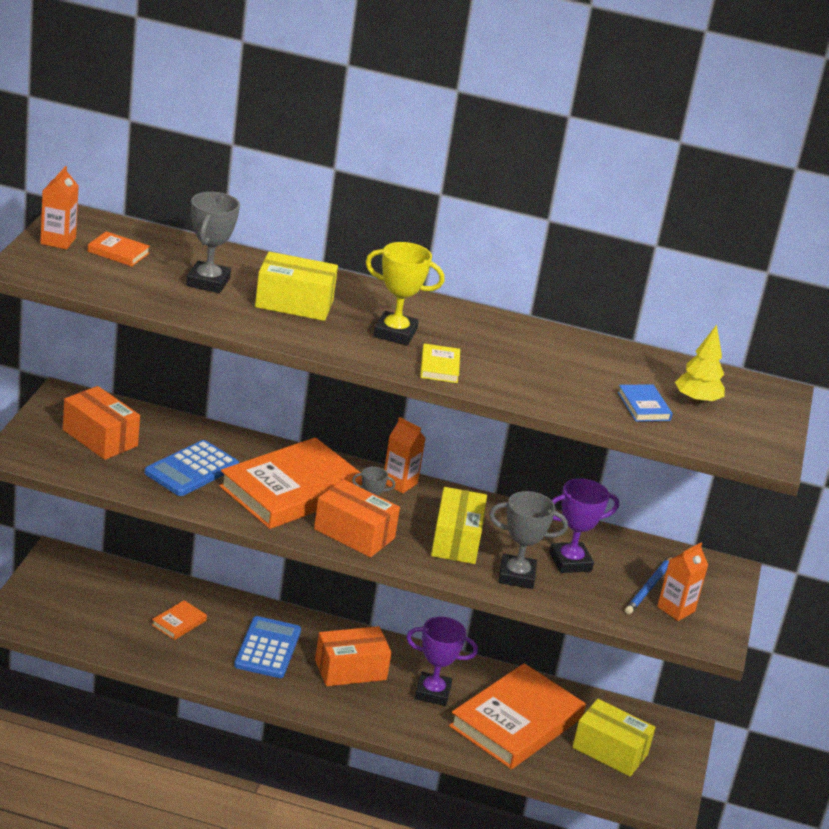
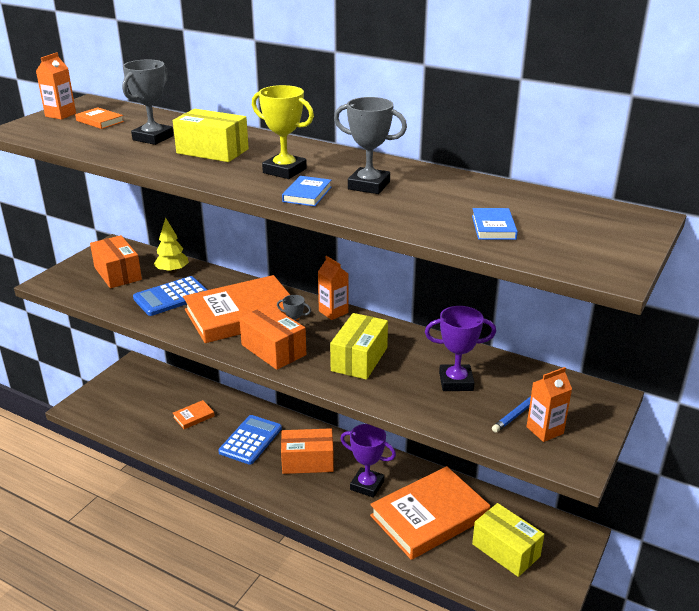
camera: 20 degrees right, 0 degrees up
(439, 367) = (307, 194): yellow book -> blue book
(516, 576) = (400, 391): grey trophy -> grey trophy (369, 185)
(696, 401) = (552, 224): yellow tree -> yellow tree (172, 271)

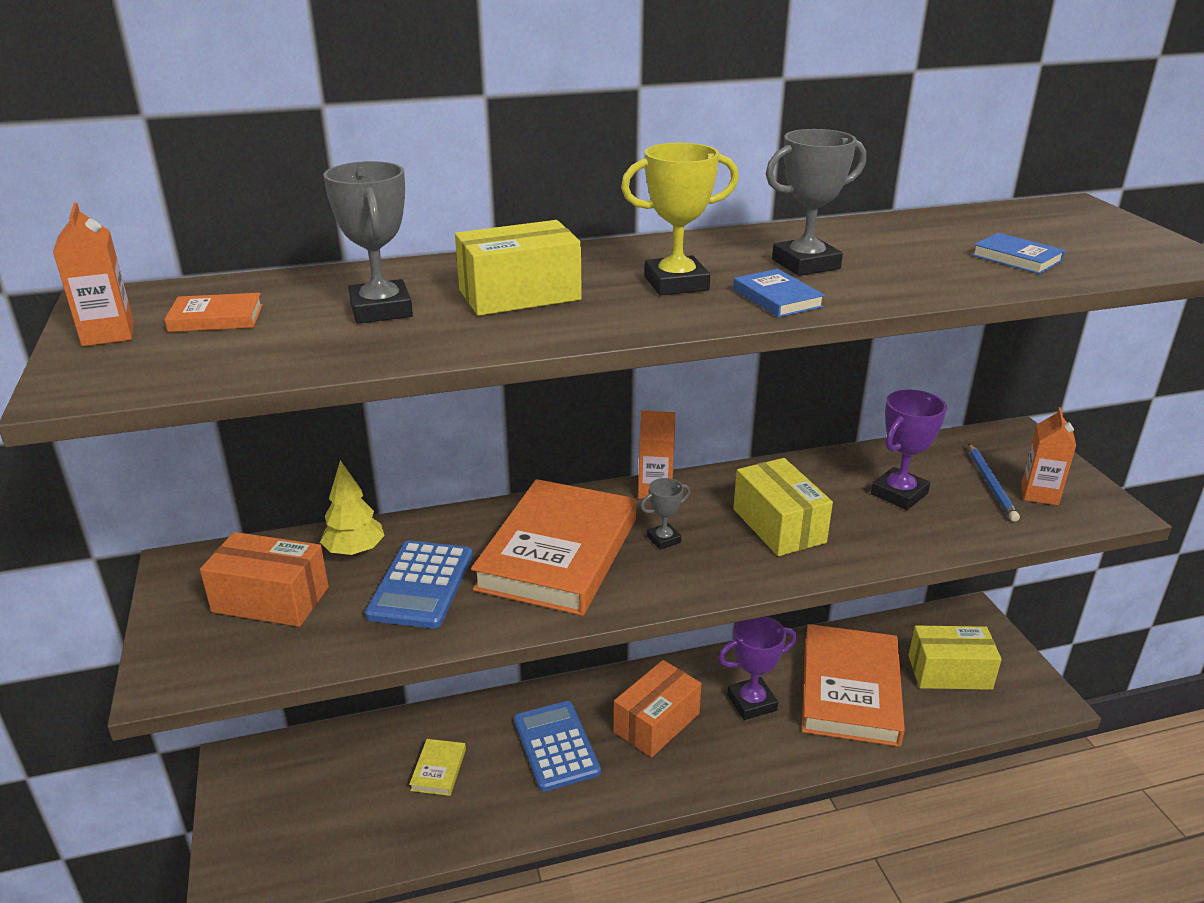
camera: 45 degrees left, 0 degrees up
(193, 416) = (438, 770): orange book -> yellow book
(273, 350) = (676, 572): orange box -> none

